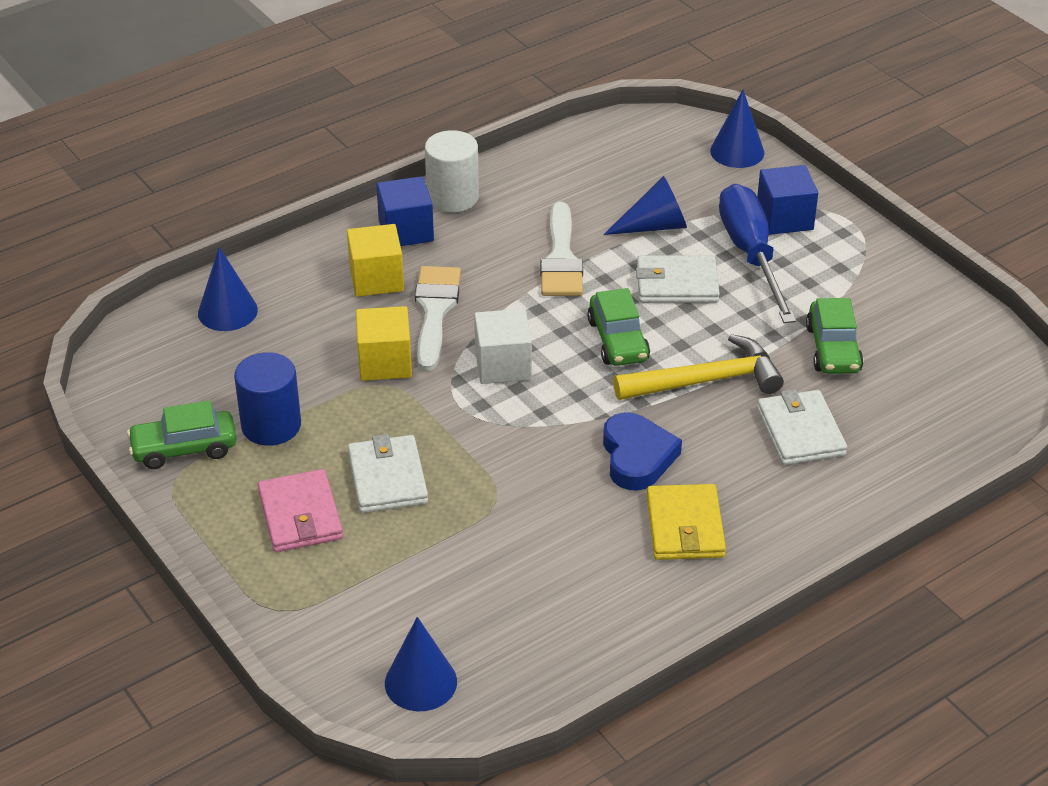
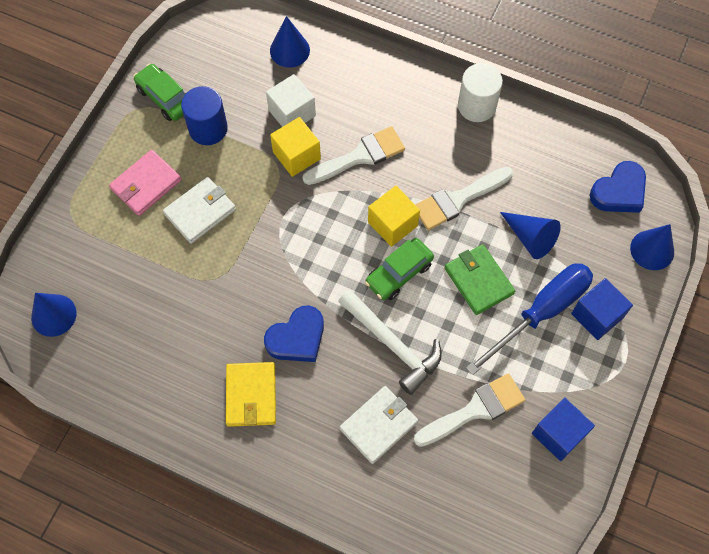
camera: 60 degrees right, 25 degrees up
(376, 279) = (369, 109): yellow cube -> yellow cube (392, 224)
(406, 231) = (425, 99): blue cube -> blue cube (558, 434)
(503, 365) = (334, 220): white cube -> white cube (292, 113)
(650, 144) = (619, 192): none -> blue heart
(676, 284) = (478, 281): white wallet -> green wallet
(685, 526) = (251, 395): yellow wallet -> yellow wallet turned 60 degrees counterclockwise
(706, 381) = (393, 345): yellow hammer -> white hammer
(833, 349) = (475, 410): green car -> white brush

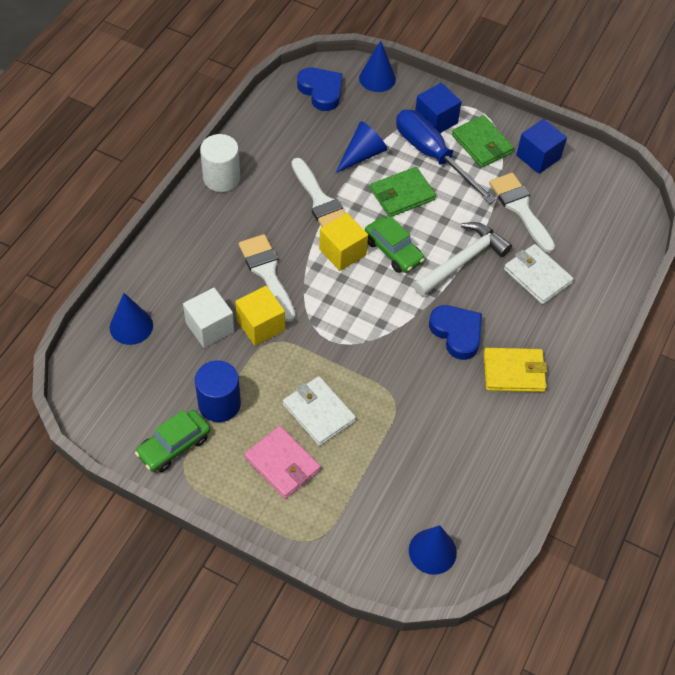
camera: 90 degrees left, 10 degrees down
(568, 368) = (482, 144): none -> green wallet

